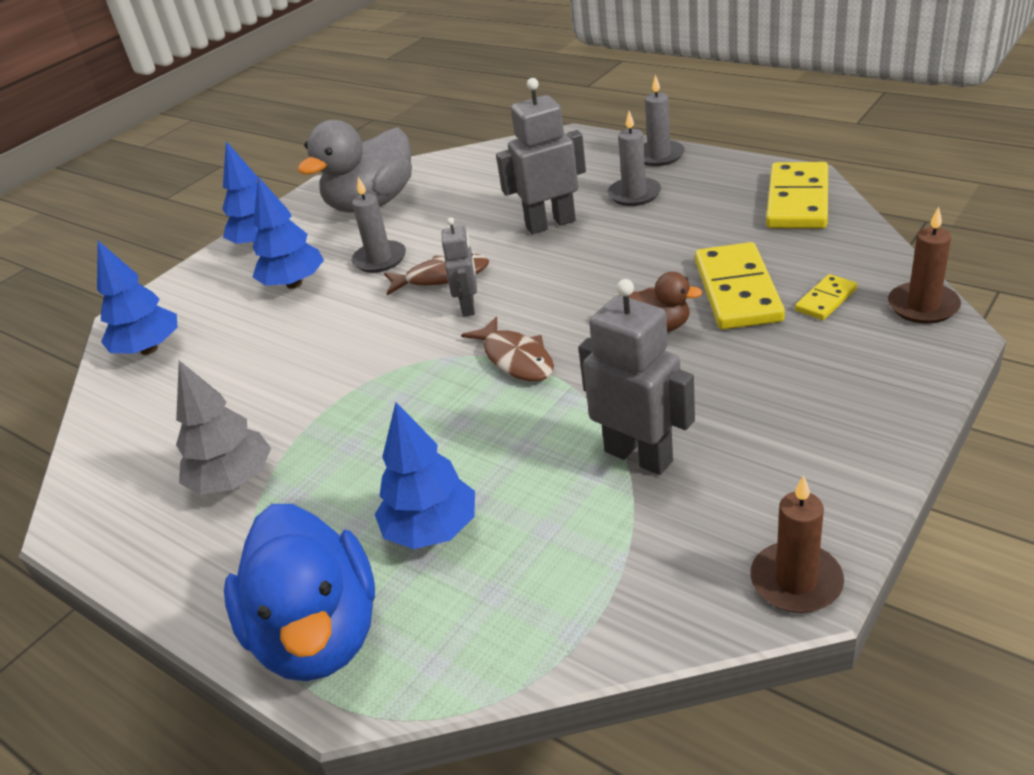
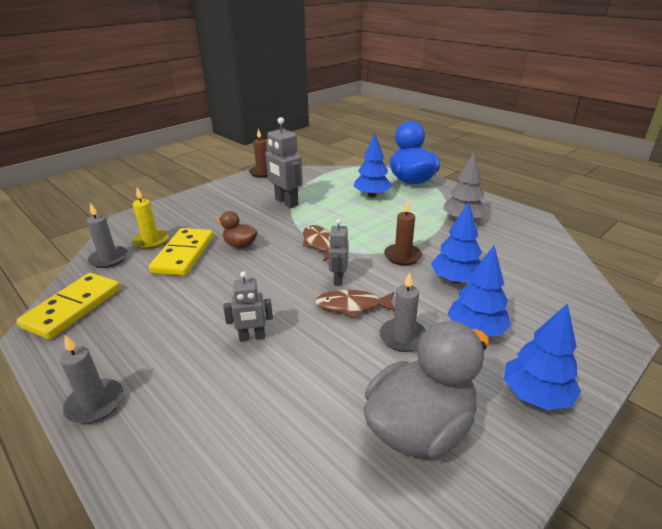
camera: 175 degrees left, 5 degrees down
(149, 349) = (570, 297): blue tree -> blue tree (455, 280)
(550, 224) = (252, 337): grey robot -> grey robot, size x0.61
(634, 194) = (165, 351): grey candle -> grey candle (109, 259)
(825, 300) = (151, 241): yellow domino -> yellow candle
(923, 306) = (118, 230): brown candle -> brown candle (402, 256)

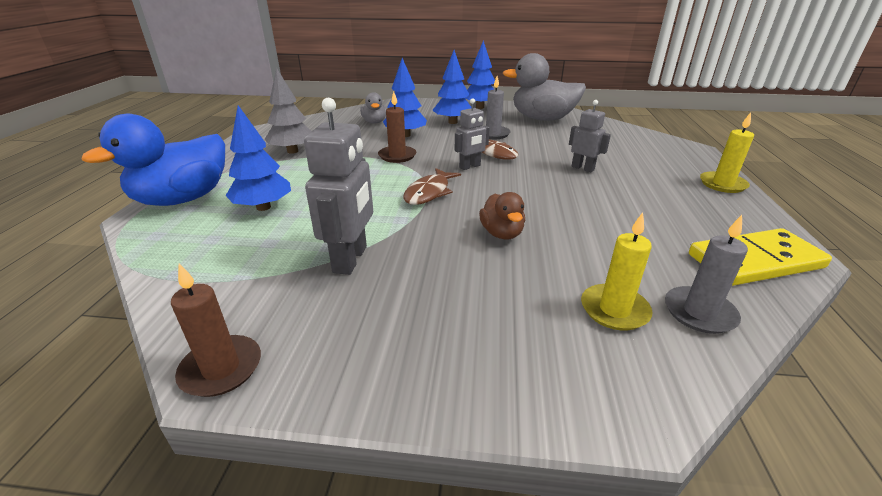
camera: 130 degrees left, 0 degrees up
(95, 403) = (722, 184): grey candle -> yellow candle
(184, 254) = (581, 258): yellow domino -> none
(519, 278) = (374, 122): none -> grey duck

